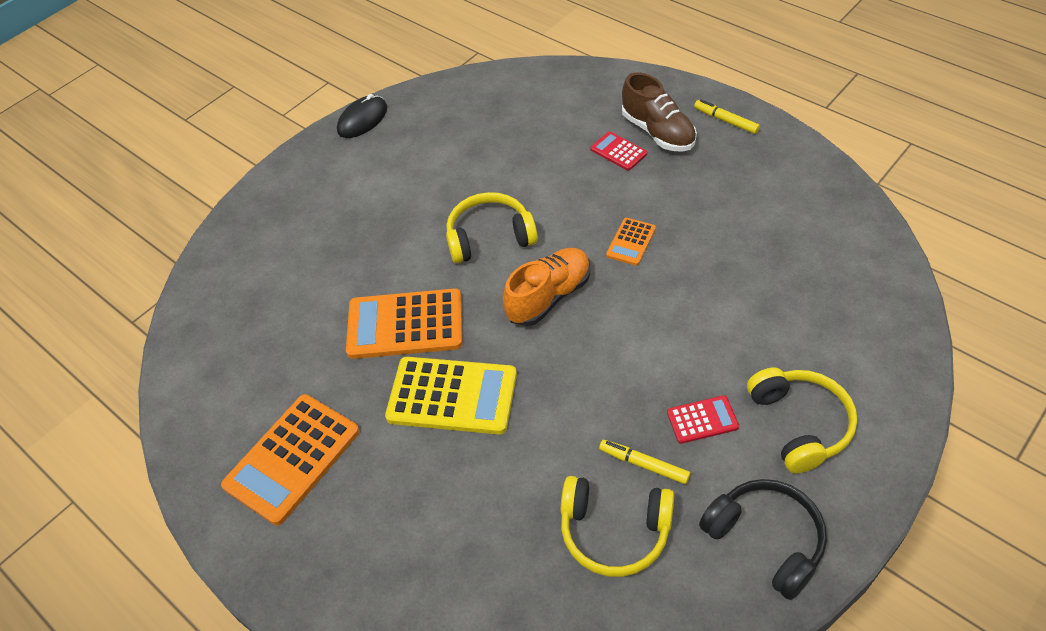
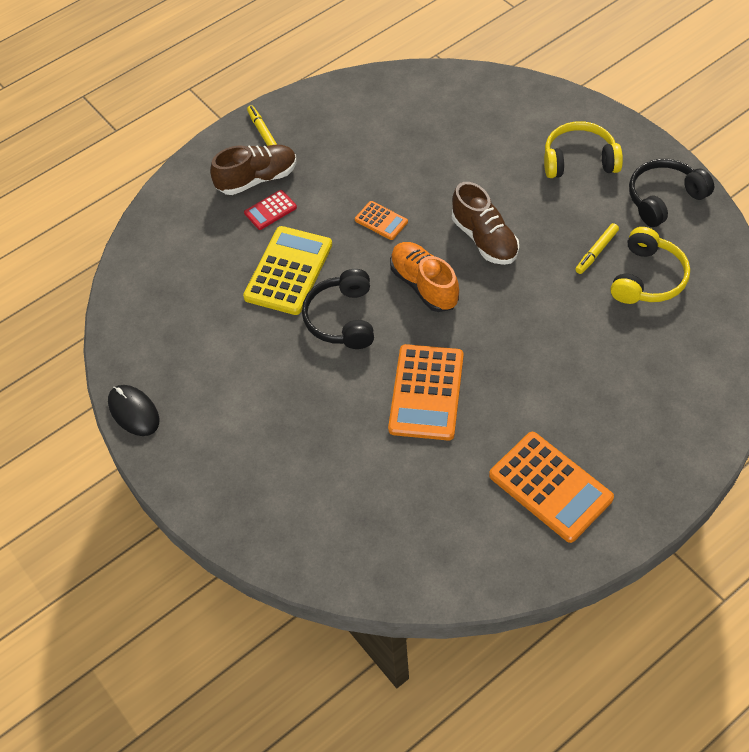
camera: 80 degrees left, 5 degrees up
(452, 396) = (511, 364): yellow calculator -> yellow calculator (288, 271)
(489, 237) = (342, 318): yellow headphones -> black headphones
(631, 341) = (484, 239): none -> brown shoe
(702, 420) = (565, 211): red calculator -> none
(726, 121) = (262, 132): yellow marker -> yellow marker turned 105 degrees clockwise

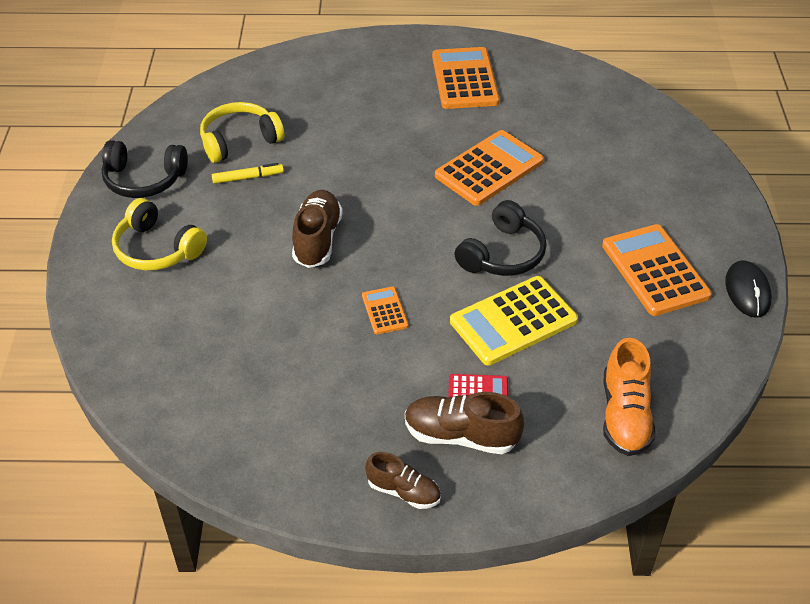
camera: 145 degrees left, 10 degrees down
(217, 382) = (655, 270): none -> orange calculator
(262, 132) = (403, 491): yellow marker -> brown shoe
(424, 285) = (408, 237): orange shoe -> orange shoe (624, 415)

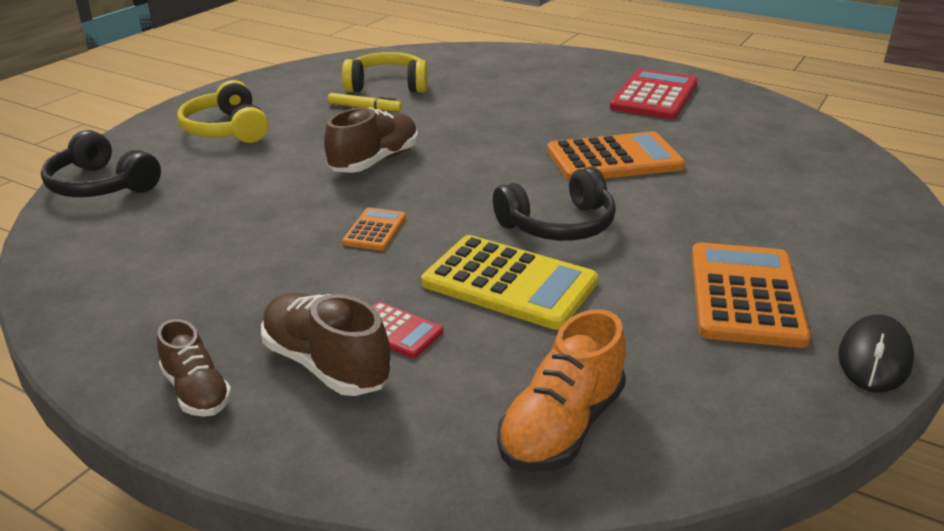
camera: 30 degrees right, 15 degrees down
(144, 180) = (276, 88): black headphones -> black headphones (101, 185)
(465, 79) = (654, 96): orange calculator -> red calculator
(513, 321) = (509, 283): yellow calculator -> yellow calculator turned 150 degrees counterclockwise

